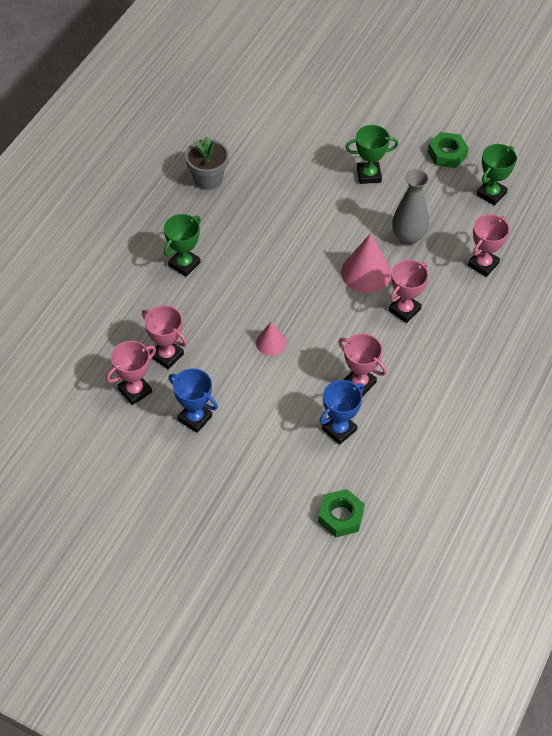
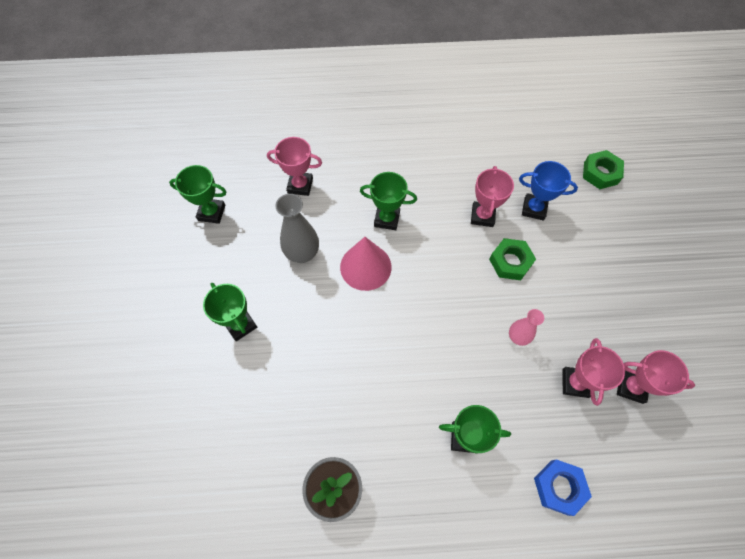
camera: 120 degrees left, 10 degrees up
(109, 299) = (559, 487): none -> blue nut
(195, 418) = (613, 318): blue trophy -> none
(230, 341) = (518, 337): none -> pink vase
(271, 343) = (494, 302): pink cone -> none
(404, 310) = (387, 219): pink trophy -> green trophy
(447, 154) = (175, 269): green nut -> green nut (510, 262)

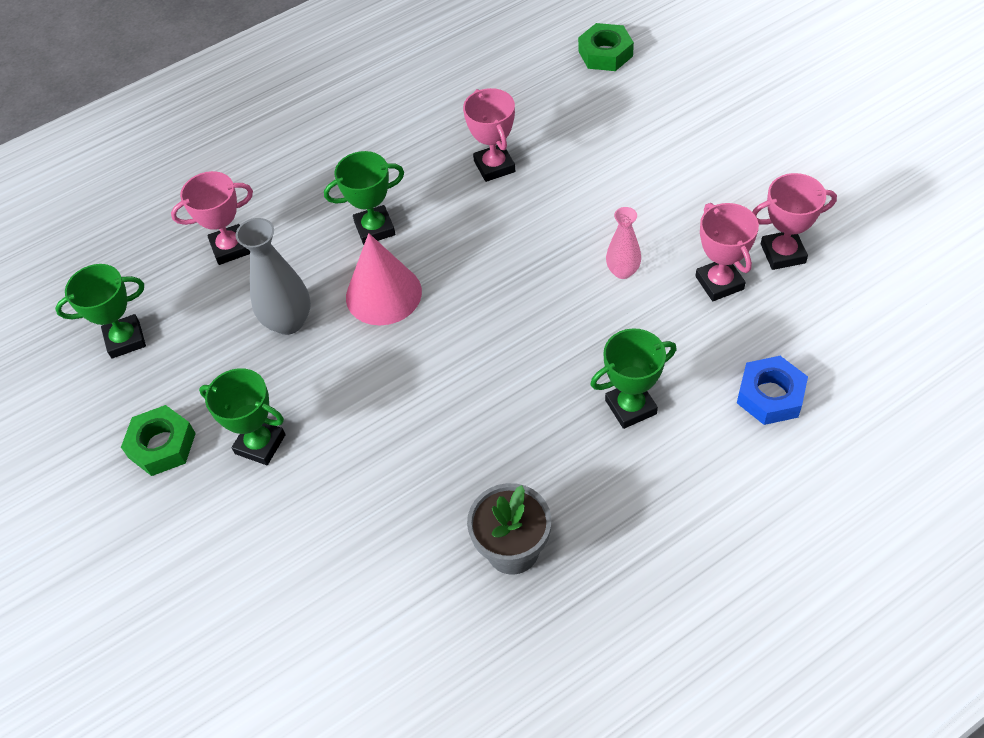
camera: 25 degrees left, 10 degrees down
(510, 262) = (561, 198): green nut -> green nut (162, 445)
(534, 209) = (551, 128): blue trophy -> none

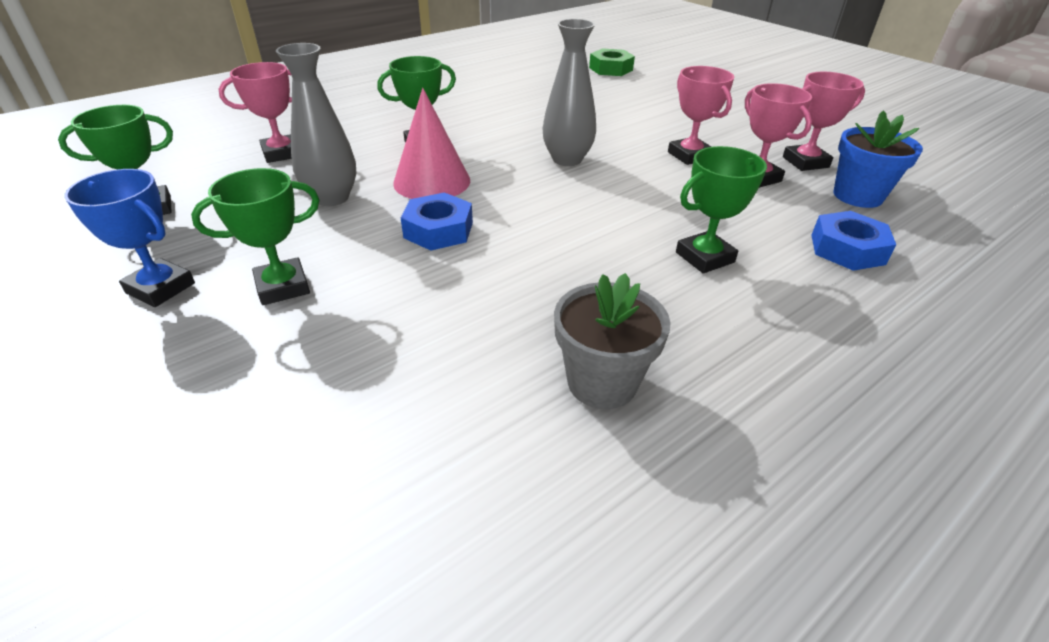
camera: 10 degrees left, 15 degrees down
(162, 445) = (161, 288): green nut -> blue trophy
(260, 444) = (283, 287): green trophy -> green trophy turned 45 degrees counterclockwise
(390, 369) = (438, 230): none -> blue nut
(494, 166) = (531, 115): pink trophy -> pink trophy (689, 155)
(524, 253) = (567, 159): none -> grey vase
(622, 271) = (663, 170): pink vase -> none
(816, 313) = (857, 196): none -> blue flower pot

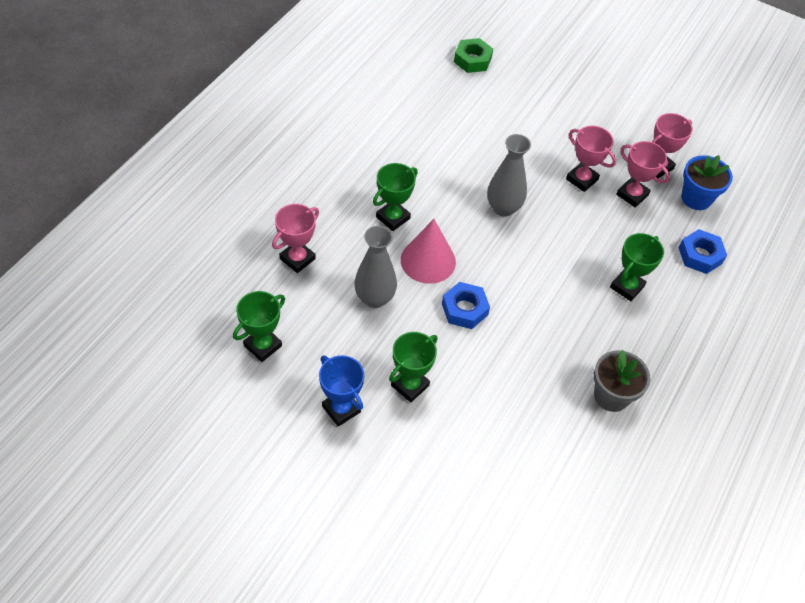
camera: 25 degrees left, 15 degrees up
(161, 288) = (341, 409): blue trophy -> blue trophy turned 45 degrees clockwise

